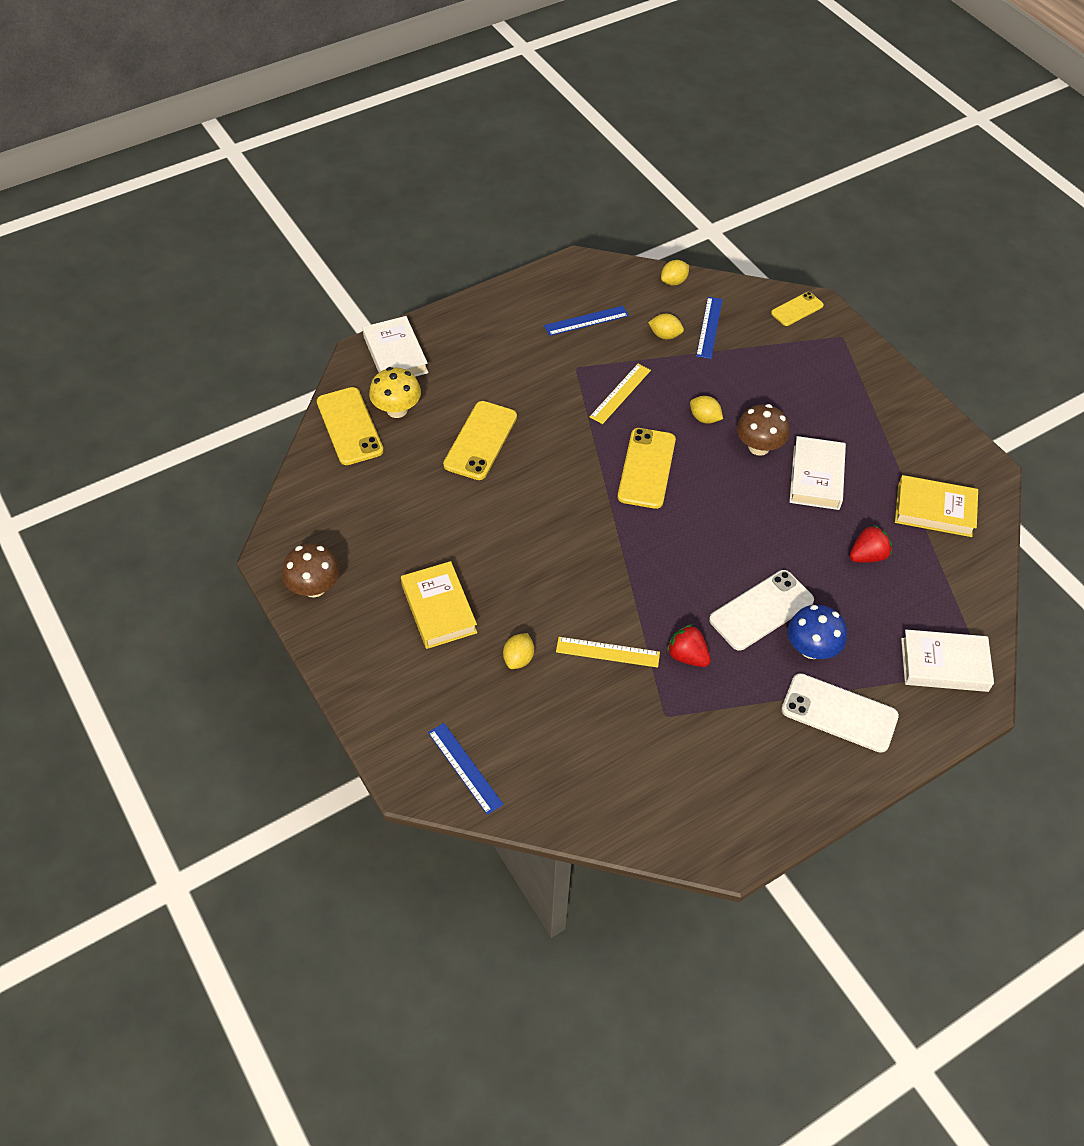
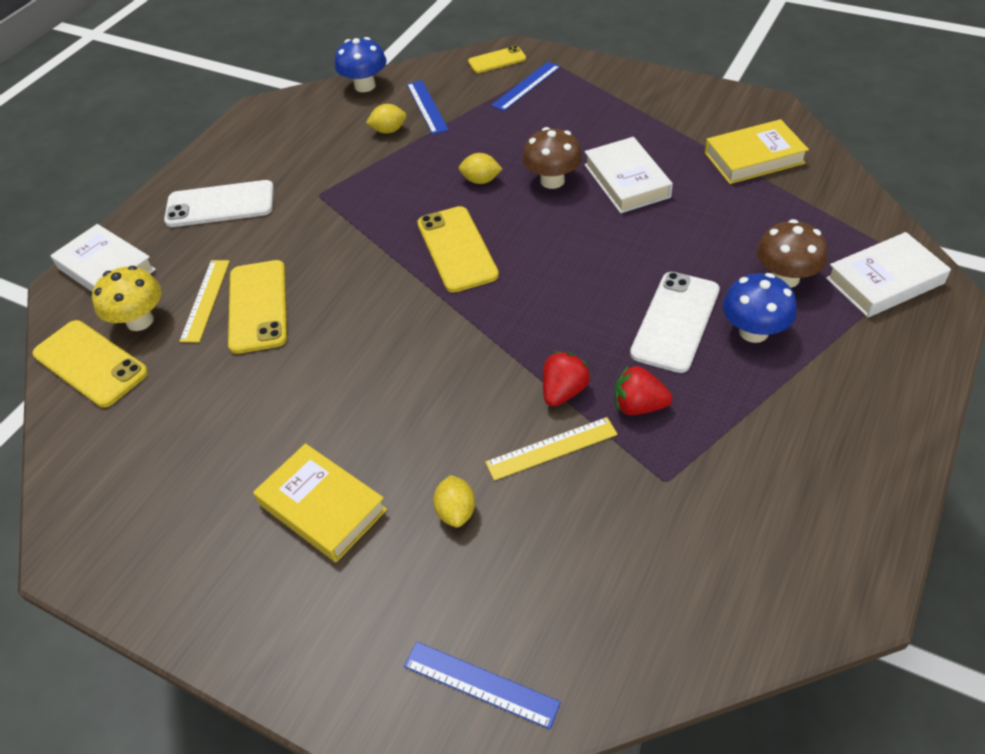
camera: 25 degrees left, 5 degrees down
(314, 587) = (144, 567): brown mushroom -> brown mushroom (785, 278)
(586, 321) = (300, 151): blue ruler -> blue ruler (526, 86)
(620, 393) = (380, 197): yellow ruler -> yellow ruler (205, 300)
(673, 282) = (365, 86): yellow lemon -> blue mushroom
(797, 309) = (497, 60): yellow phone -> yellow phone turned 45 degrees clockwise
(839, 713) = (833, 378): white phone -> white phone (220, 205)
(867, 556) = (730, 223): red strawberry -> red strawberry (563, 391)

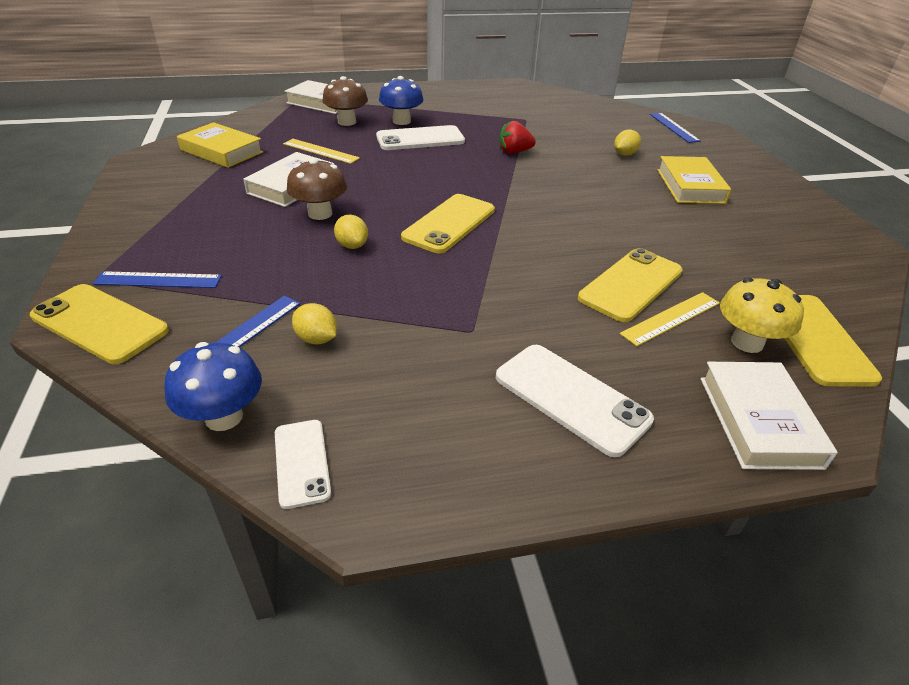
camera: 135 degrees left, 10 degrees down
(306, 100) = (302, 462): none -> white phone
(497, 60) = (100, 323): yellow phone -> yellow phone, size x1.68
(551, 448) = (552, 145): yellow ruler -> yellow ruler (320, 151)
(639, 406) = (493, 134): red strawberry -> none

